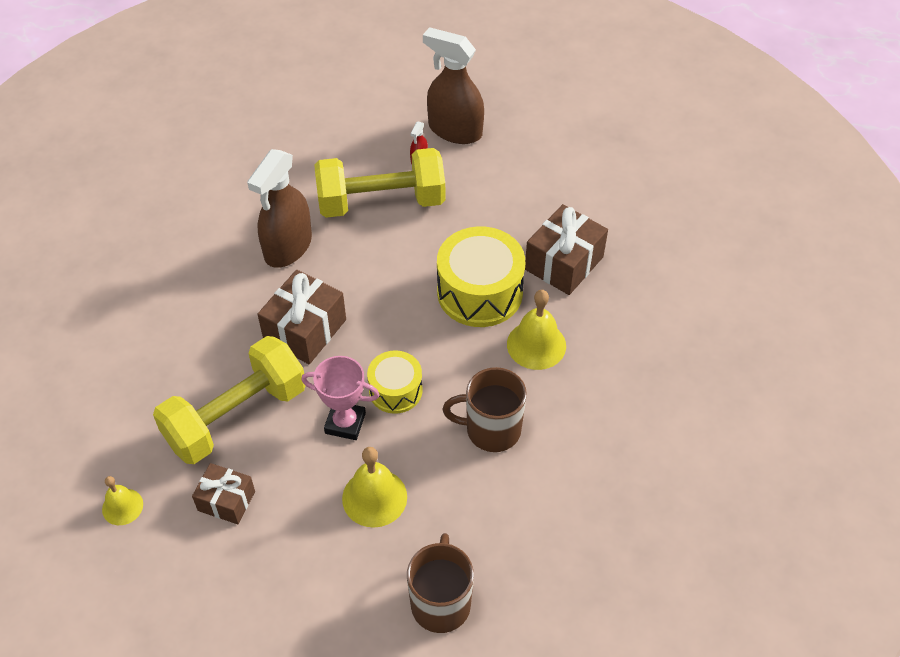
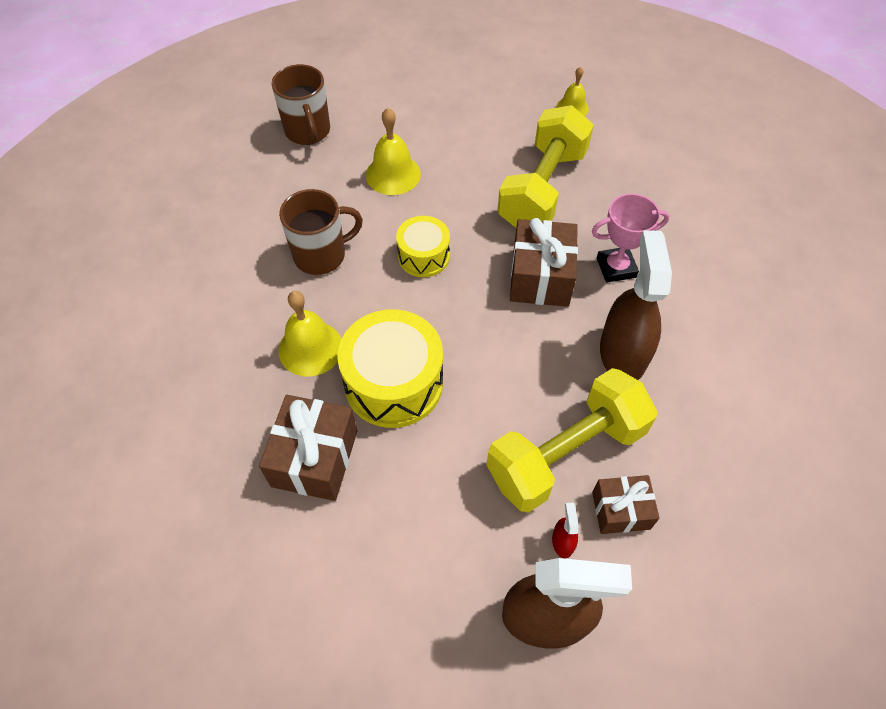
camera: 155 degrees right, 5 degrees up
(226, 501) = (502, 135): brown gift -> brown gift (621, 510)
(345, 423) = (450, 215): pink trophy -> pink trophy (616, 268)

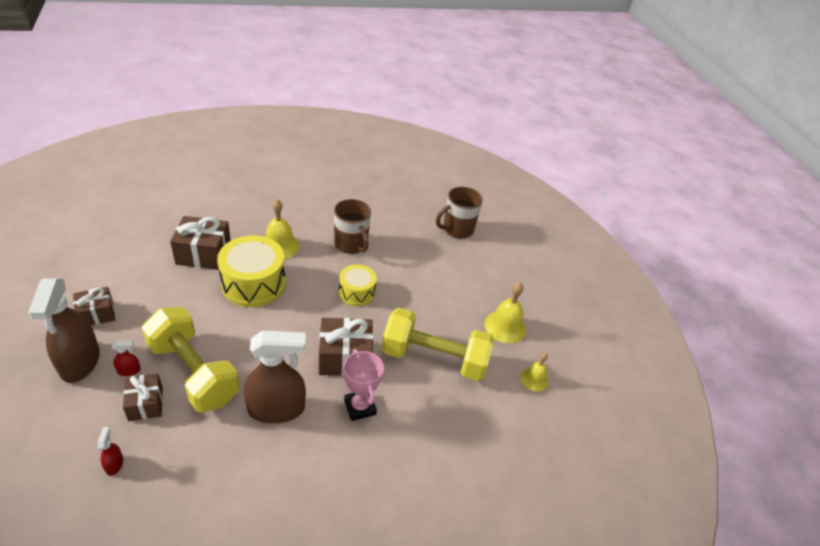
camera: 75 degrees right, 15 degrees down
(393, 174) = (428, 273): yellow bell -> yellow bell (505, 326)
(444, 612) = (97, 314): none -> brown gift
(717, 536) = (114, 464): none -> red spray bottle

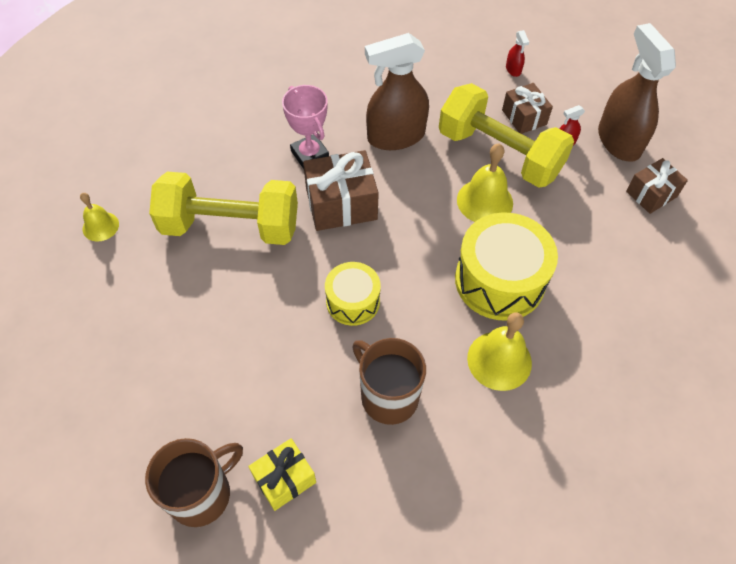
camera: 175 degrees right, 15 degrees up
(203, 254) = (597, 313): brown gift -> none
(415, 226) = (284, 479): none -> yellow gift
(505, 326) = (130, 295): yellow bell -> yellow bell (484, 201)

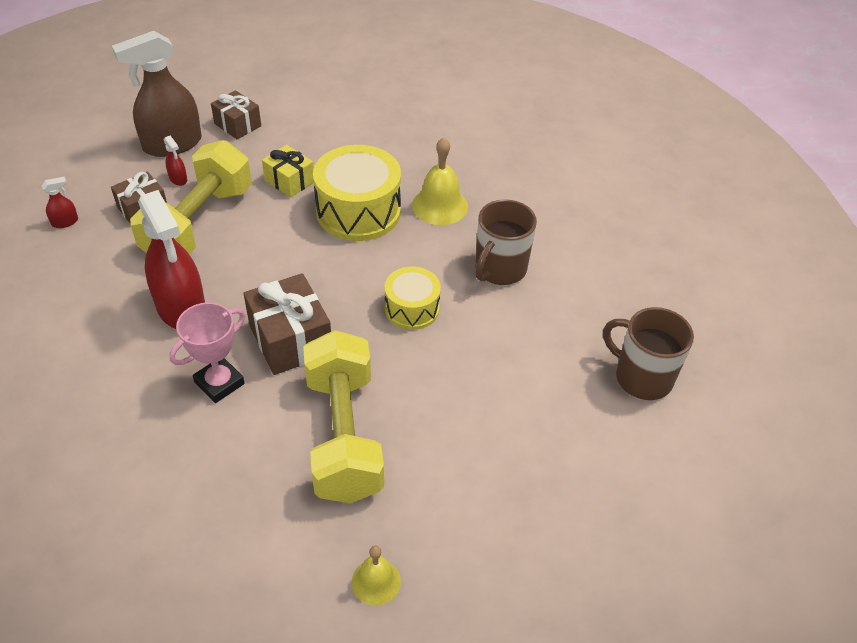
camera: 105 degrees left, 10 degrees down
(284, 479) = (601, 323): yellow gift -> yellow gift (289, 181)
(395, 136) = (181, 308): brown spray bottle -> red spray bottle
(484, 201) = (265, 229): yellow bell -> none

